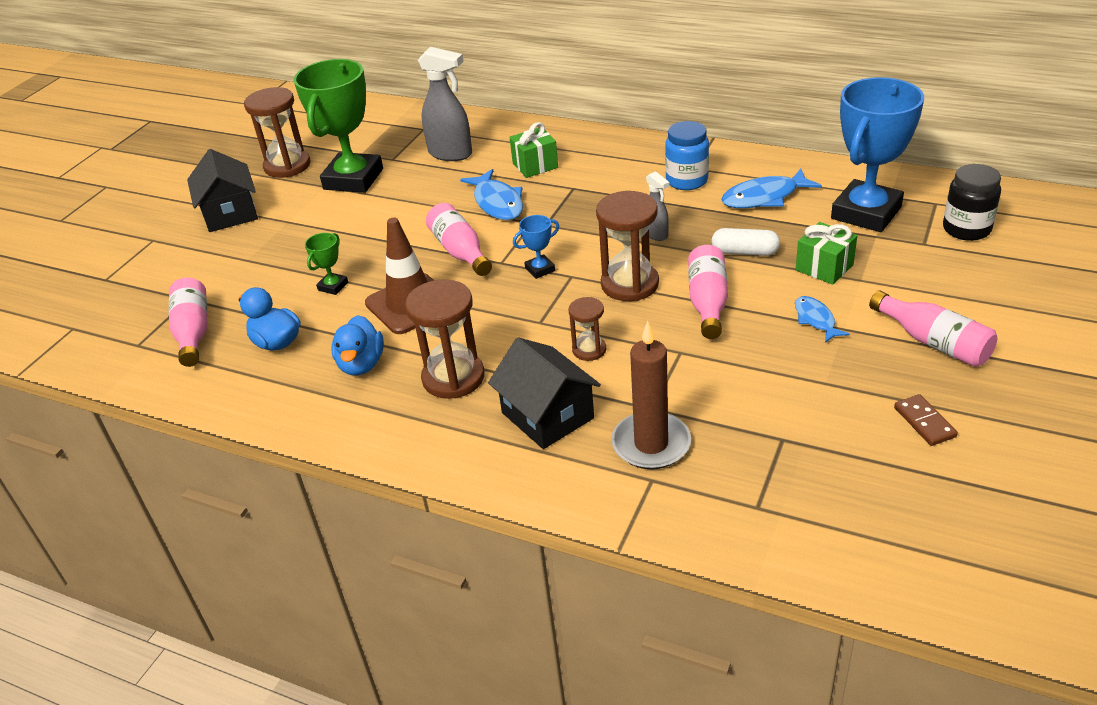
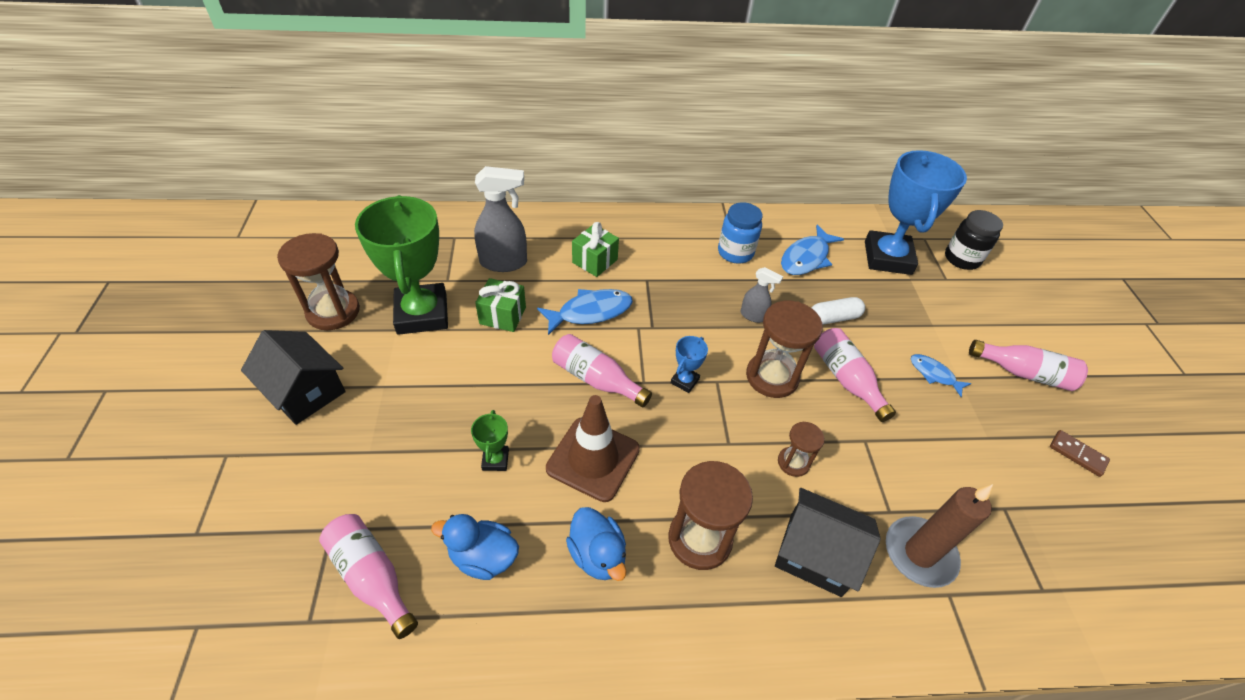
camera: 35 degrees left, 10 degrees up
(497, 203) = (590, 312): blue fish -> blue fish turned 60 degrees counterclockwise
(824, 267) = (900, 319): green gift -> green gift (502, 315)

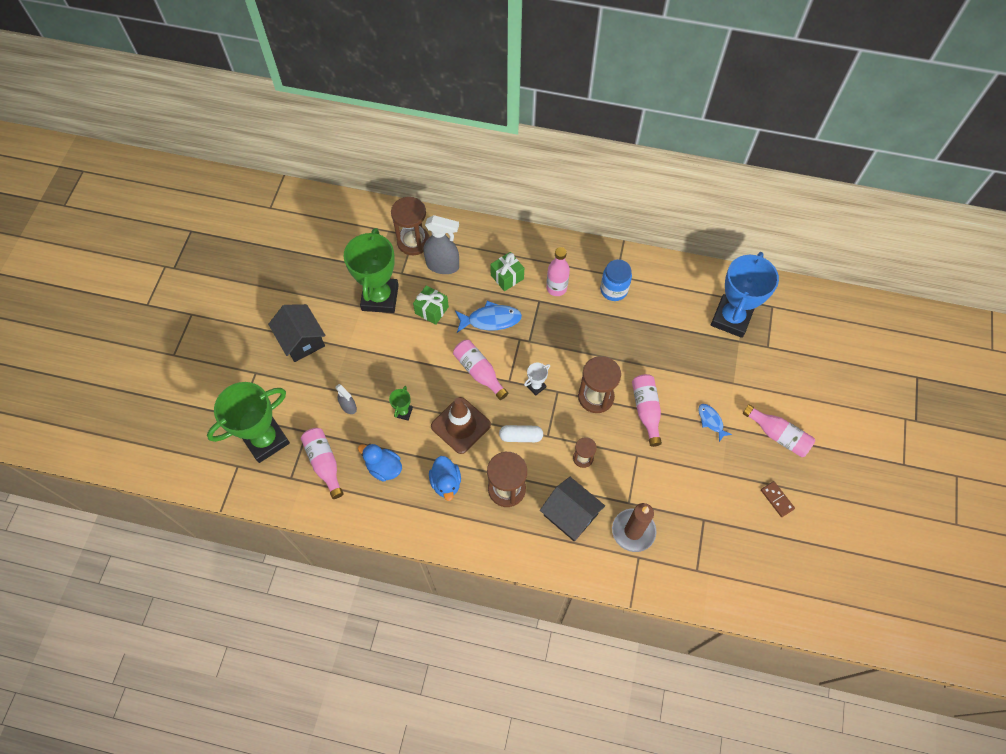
camera: 20 degrees right, 15 degrees up
(252, 563) = (265, 440): none -> green trophy
(333, 312) = (324, 284): brown hourglass -> brown hourglass (413, 241)
(663, 262) = (556, 288): none -> pink bottle
(684, 381) = (536, 386): blue trophy -> white trophy
(753, 316) = (603, 347): grey spray bottle -> grey spray bottle (349, 407)
(806, 258) = (666, 305): blue fish -> none
(834, 318) = (661, 361): white capsule -> white capsule (521, 436)
(961, 259) = (791, 331): black jar -> none

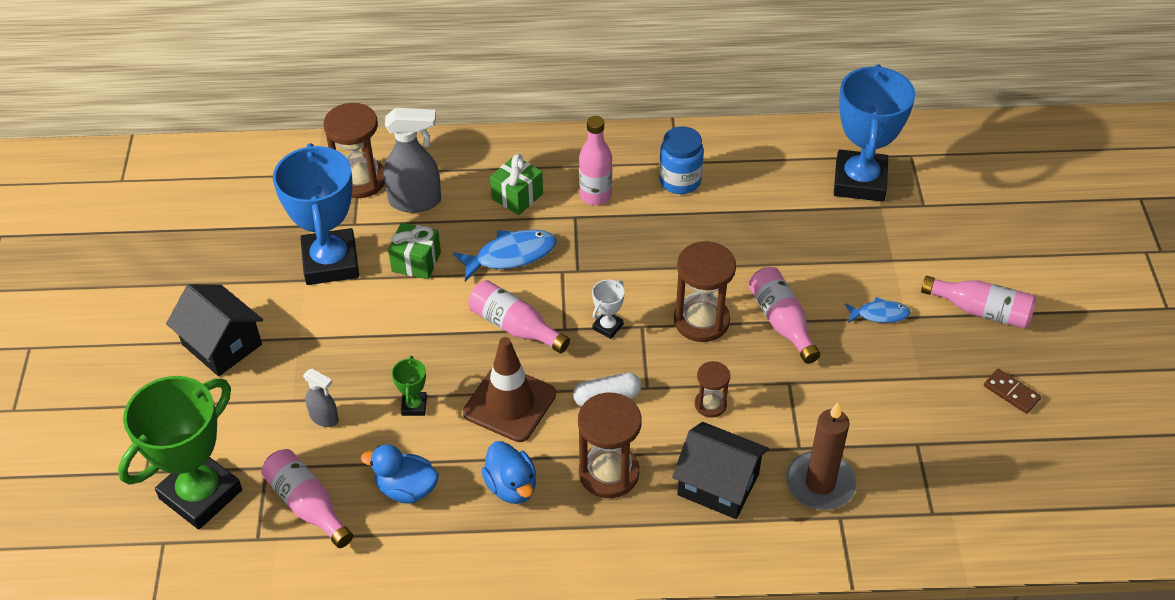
camera: 15 degrees left, 15 degrees down
(380, 297) = (331, 262): green trophy -> blue trophy
(711, 421) = (880, 314): blue fish -> blue fish turned 135 degrees clockwise

